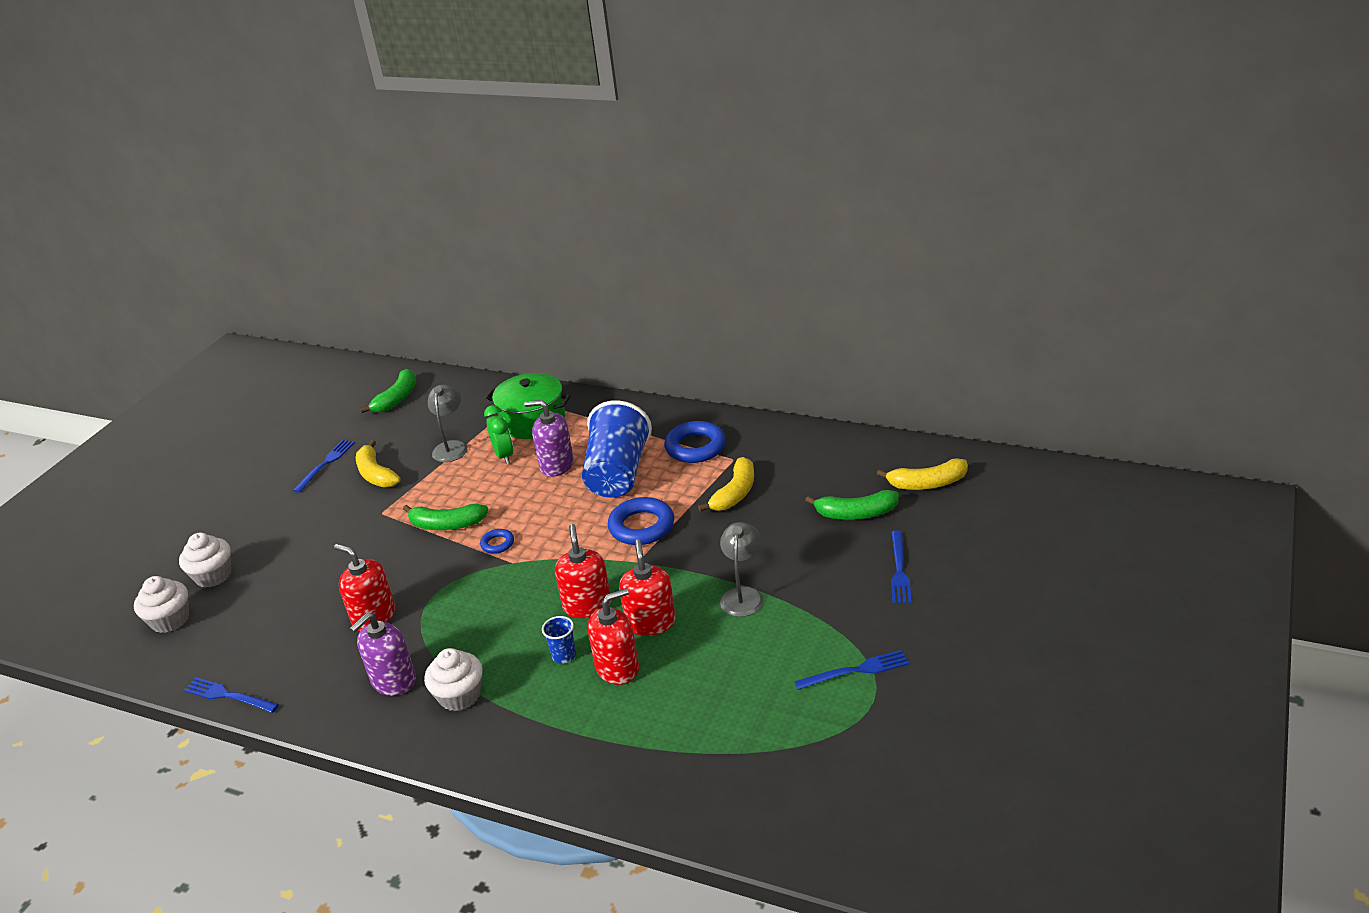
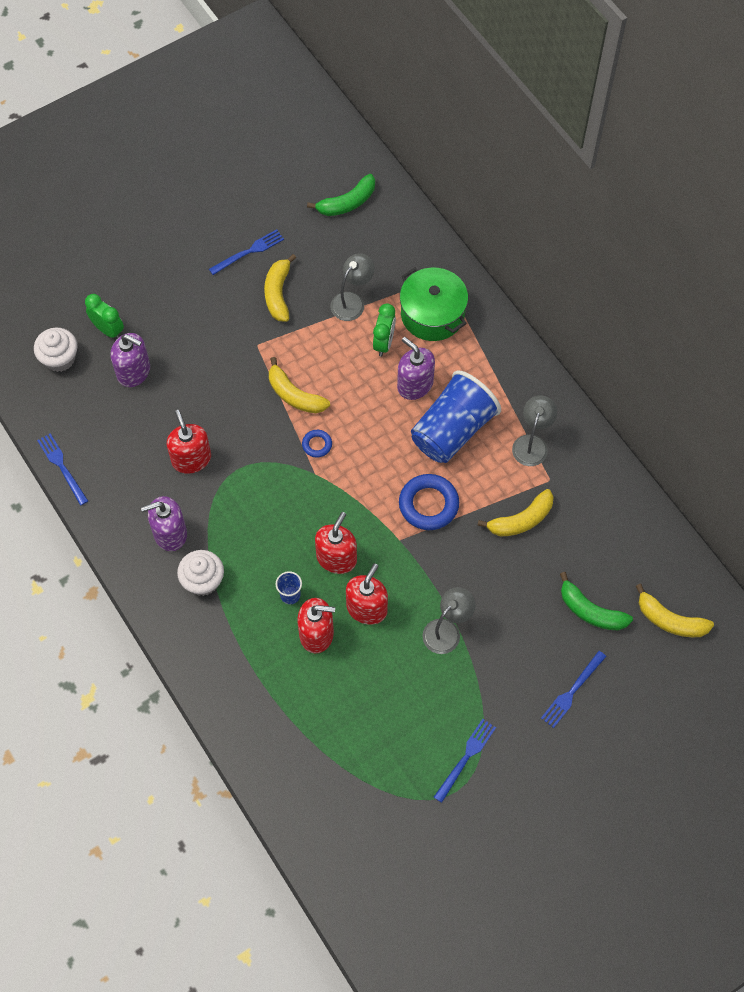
camera: 30 degrees right, 30 degrees up
(213, 575) = (108, 330): white cupcake -> green clock
(263, 589) = (134, 371): none -> purple soap dispenser
(447, 525) = (294, 395): green banana -> yellow banana
(695, 447) = (532, 443): blue ring -> grey lamp
(856, 671) = (466, 758): blue fork -> blue fork turned 75 degrees counterclockwise

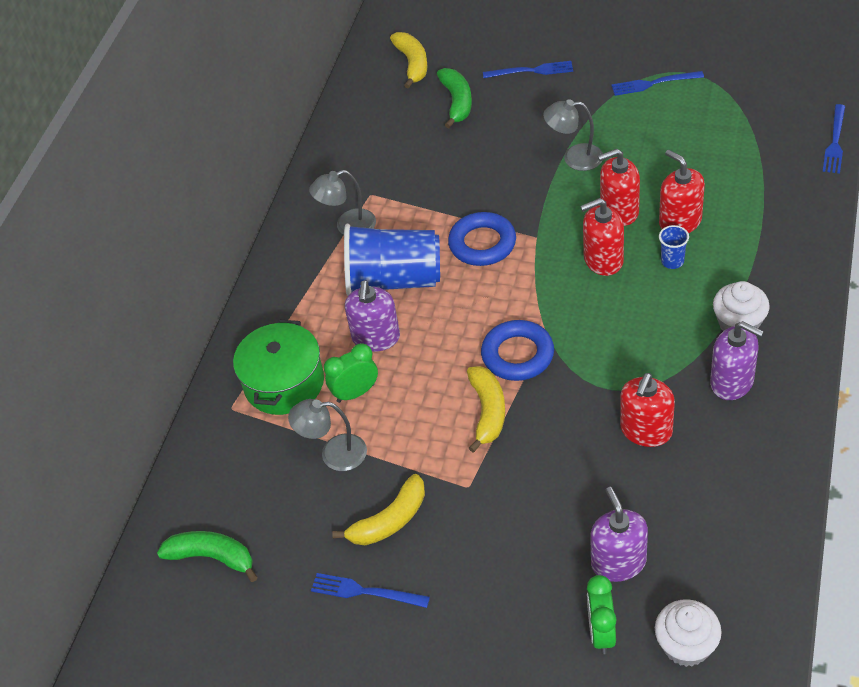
camera: 125 degrees left, 15 degrees down
(62, 467) = (787, 523): blue fork -> blue fork (835, 142)
(317, 445) = (517, 355): blue ring -> blue ring, size x1.96
(521, 520) = (427, 184): yellow banana -> none

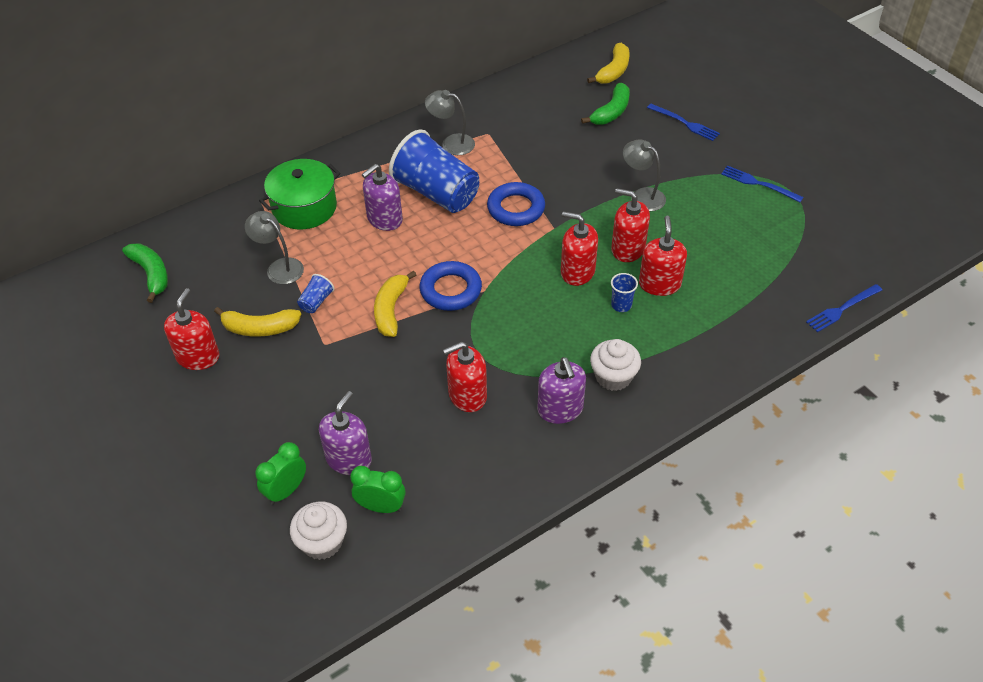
camera: 35 degrees right, 0 degrees up
(355, 393) = (334, 242): green clock -> green clock (381, 507)
(365, 591) = (198, 357): blue fork -> red soap dispenser
(410, 456) = (316, 302): none -> blue cup
(488, 411) = (391, 310): yellow banana -> yellow banana turned 150 degrees clockwise

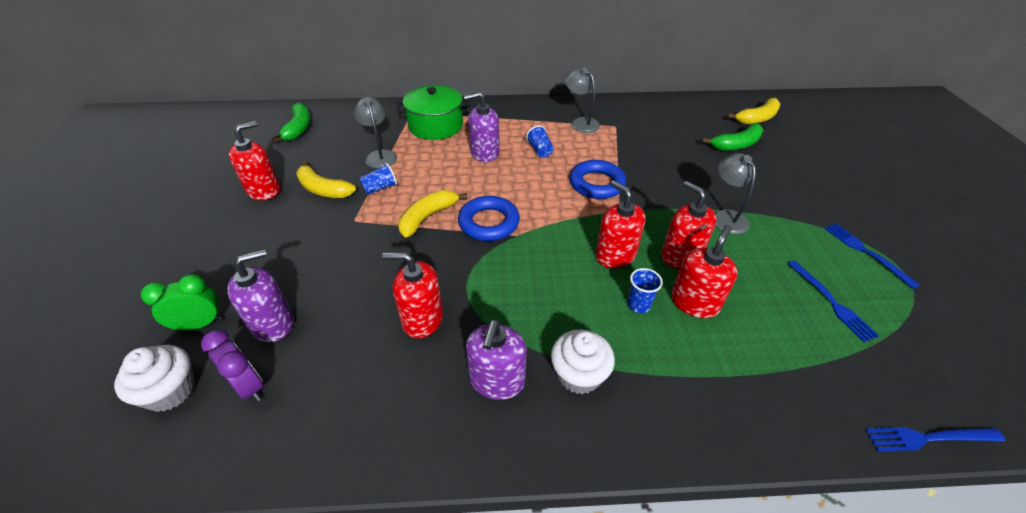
camera: 30 degrees right, 5 degrees down
(381, 507) = (249, 386): green clock -> purple clock
(436, 193) = (540, 150): blue cup -> blue cup, size x0.40
(685, 123) = (806, 175): blue fork -> blue fork (831, 302)

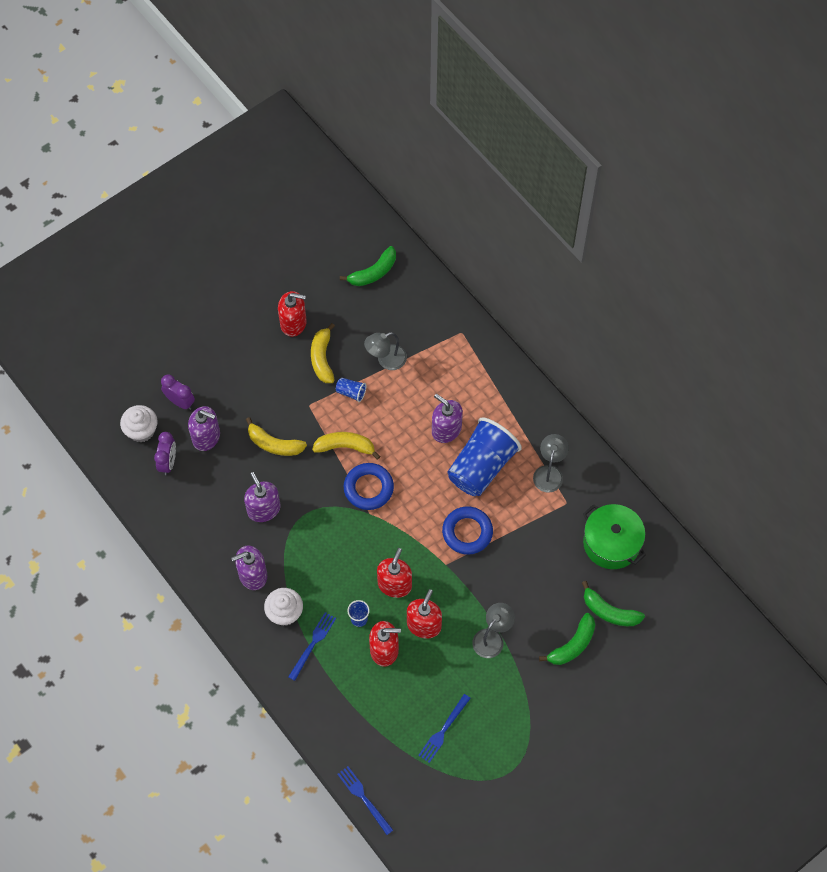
camera: 55 degrees right, 20 degrees up
(200, 324) = (180, 402): green clock -> purple clock
(380, 155) = (386, 360): grey lamp -> grey lamp turned 150 degrees counterclockwise
(422, 319) = (263, 509): red soap dispenser -> purple soap dispenser
(435, 126) = (455, 366): green pot -> green pot (611, 543)
(540, 150) = (481, 467): blue cup -> blue cup, size x2.48
(757, 118) = (675, 614): yellow banana -> yellow banana (274, 444)
(760, 175) = (572, 645): none -> green banana
(865, 252) = (517, 742): blue fork -> blue fork (313, 644)

